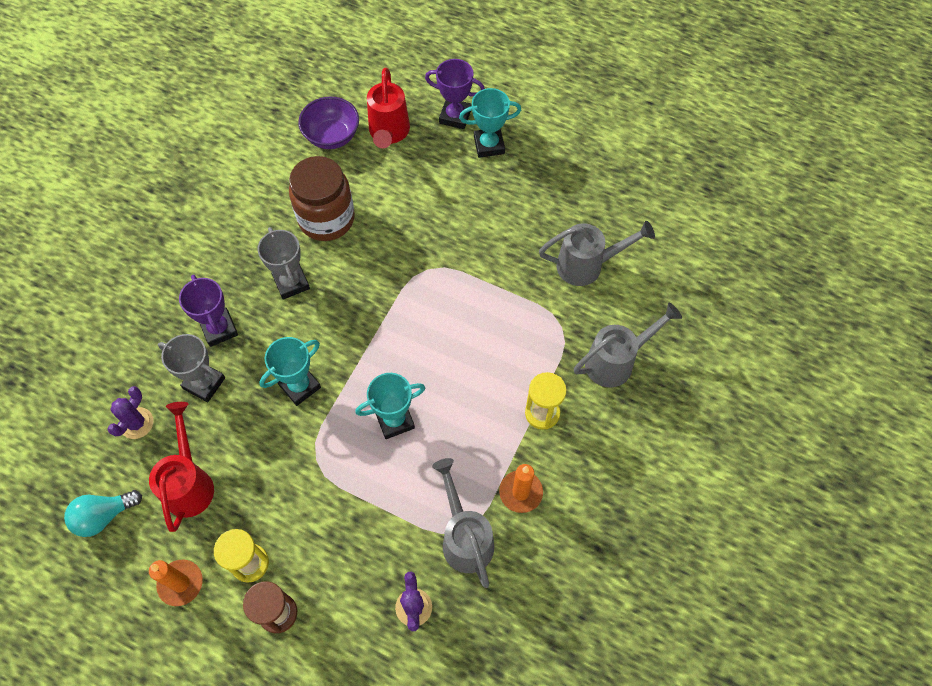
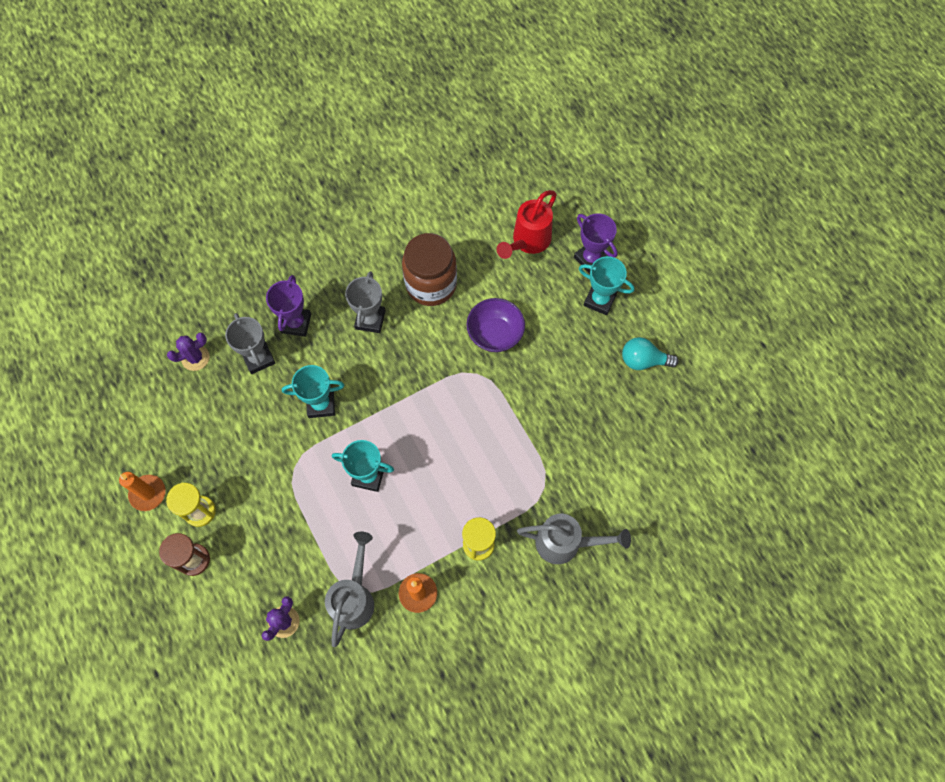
camera: 35 degrees right, 5 degrees up
(104, 516) = (132, 411): turquoise light bulb -> turquoise light bulb (643, 360)
(189, 483) = (200, 426): red watering can -> none
(332, 136) = (483, 218): purple bowl -> purple bowl (495, 334)
(587, 265) = (602, 451): grey watering can -> none

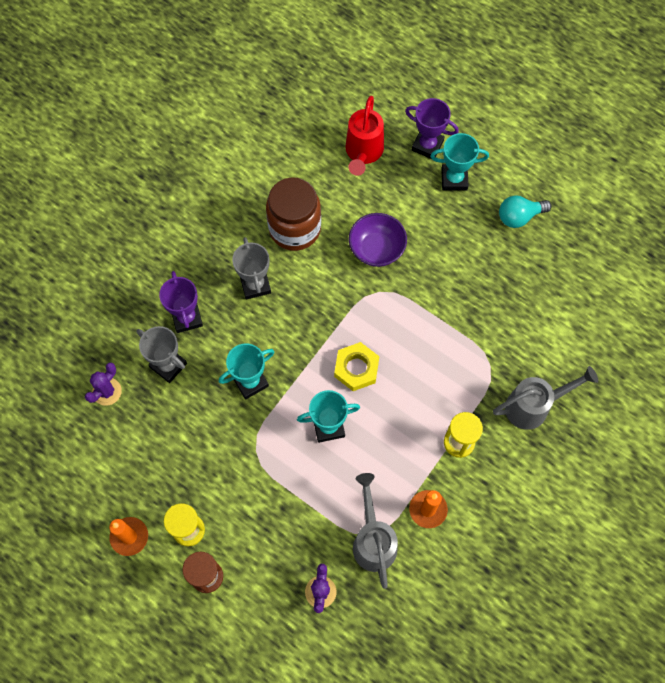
camera: 25 degrees left, 0 degrees up
(420, 434) = (356, 368): none -> yellow nut

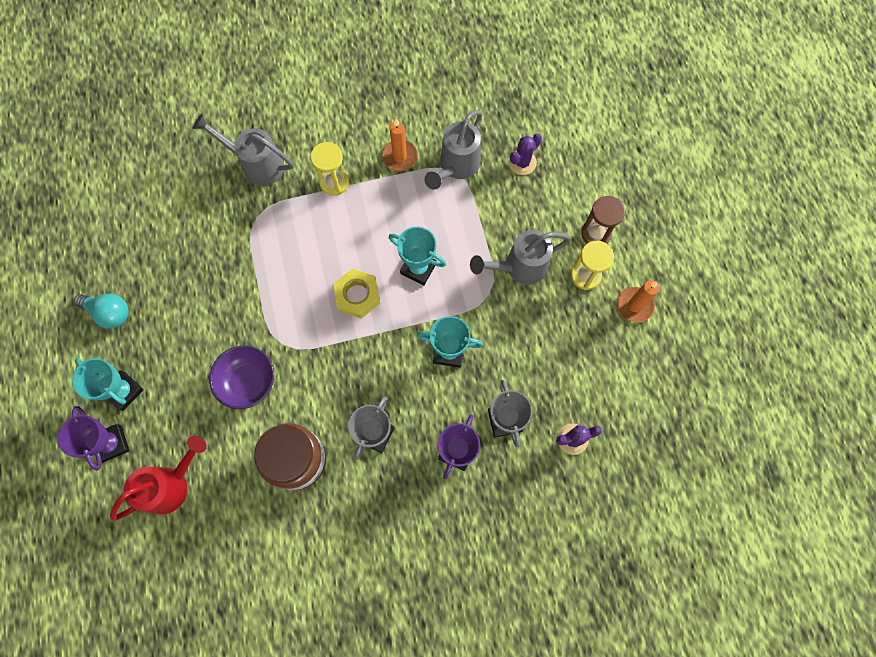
camera: 140 degrees left, 5 degrees up
(248, 494) = (520, 267): none -> grey watering can

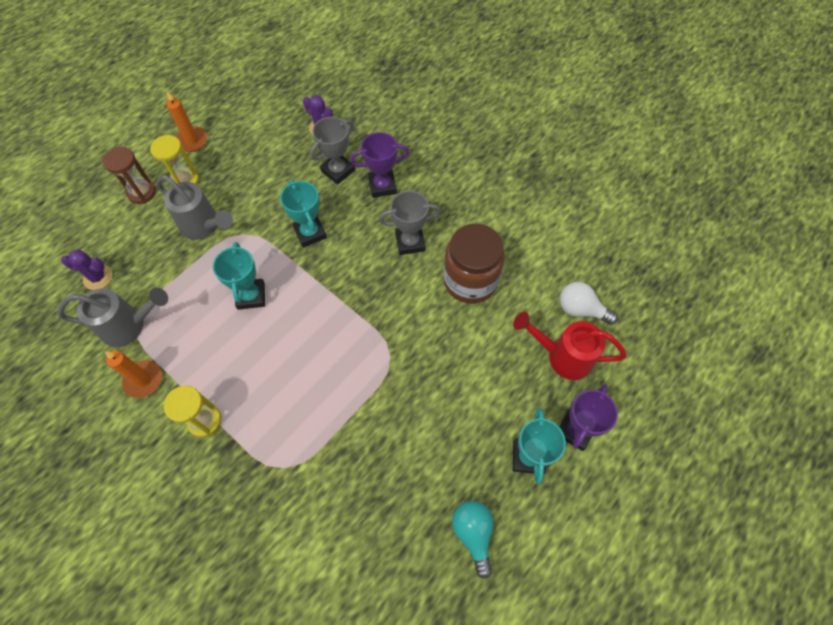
camera: 125 degrees left, 10 degrees down
(196, 537) = (580, 309): none -> white light bulb
(248, 382) = (440, 359): purple bowl -> none
(257, 164) = (226, 511): grey watering can -> none
(357, 295) = (306, 326): yellow nut -> none

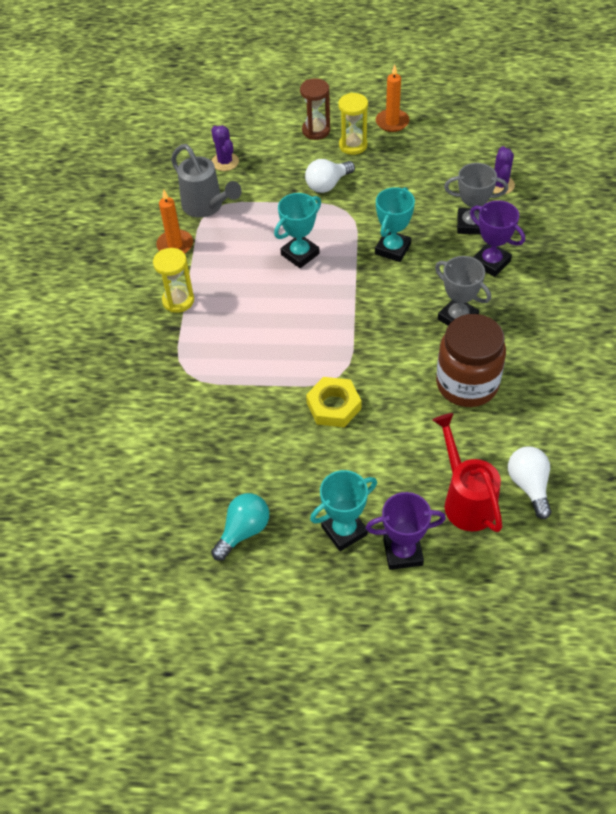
camera: 55 degrees right, 10 degrees down
(204, 226) = (327, 184): grey watering can -> white light bulb
(414, 381) = (334, 406): none -> yellow nut

